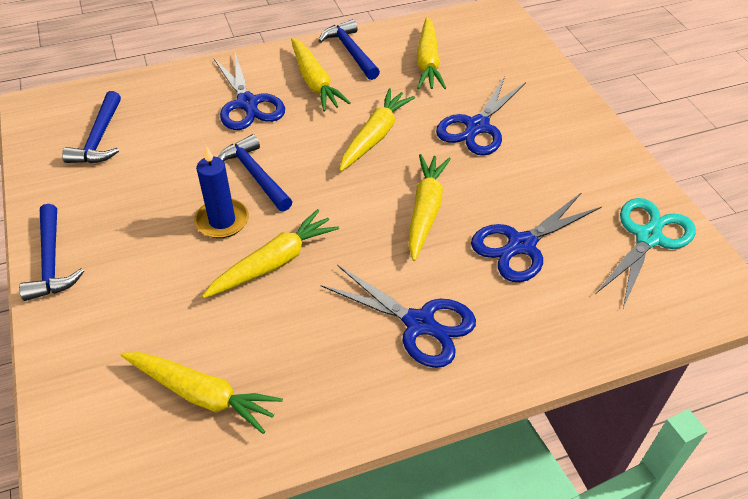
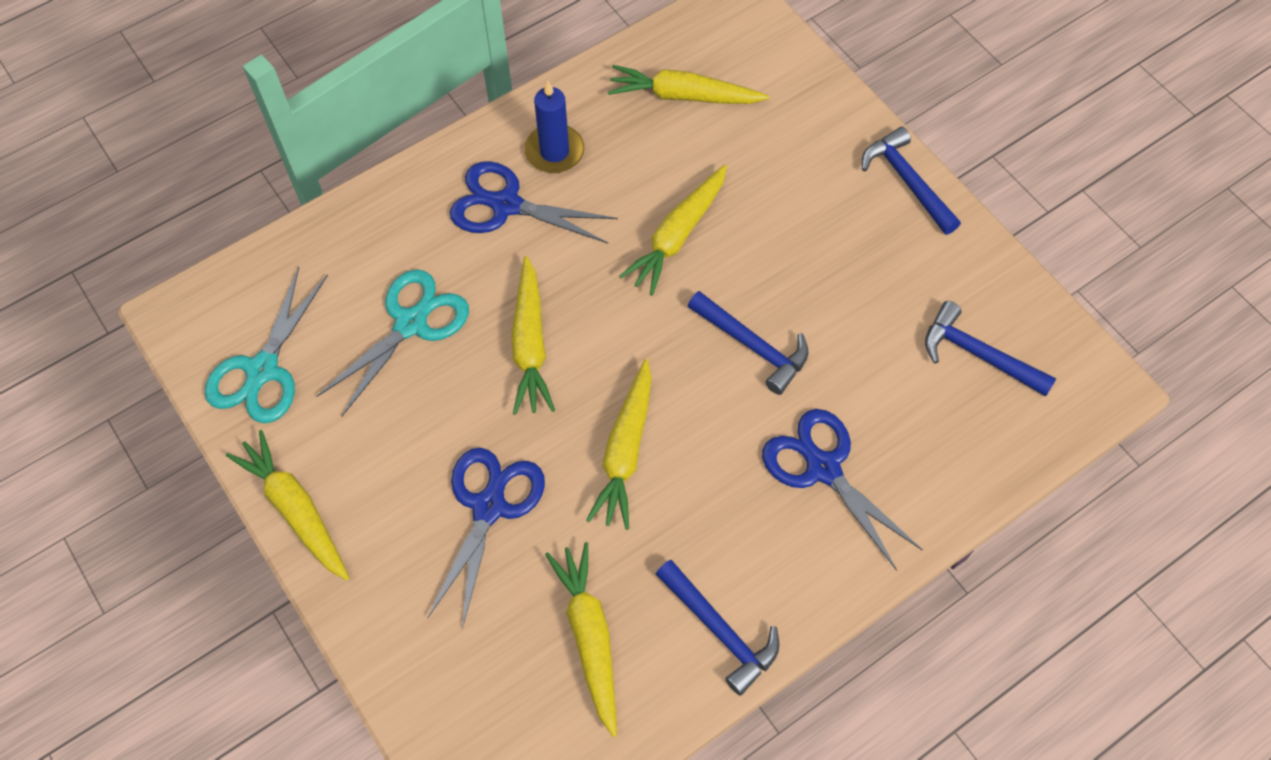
camera: 165 degrees right, 15 degrees up
(99, 138) = (978, 354): blue hammer -> blue hammer turned 45 degrees counterclockwise
(222, 221) = (758, 272): blue candle -> blue candle (554, 151)
(315, 82) = (747, 539): yellow carrot -> yellow carrot (296, 509)
(522, 245) = (410, 323): blue scissors -> turquoise scissors

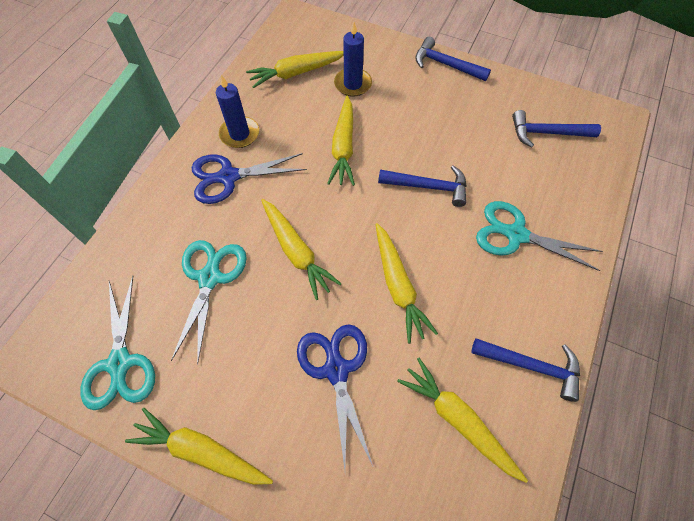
camera: 30 degrees left, 0 degrees up
(751, 149) = (353, 84): none -> blue candle
(823, 468) = (516, 235): blue scissors -> turquoise scissors

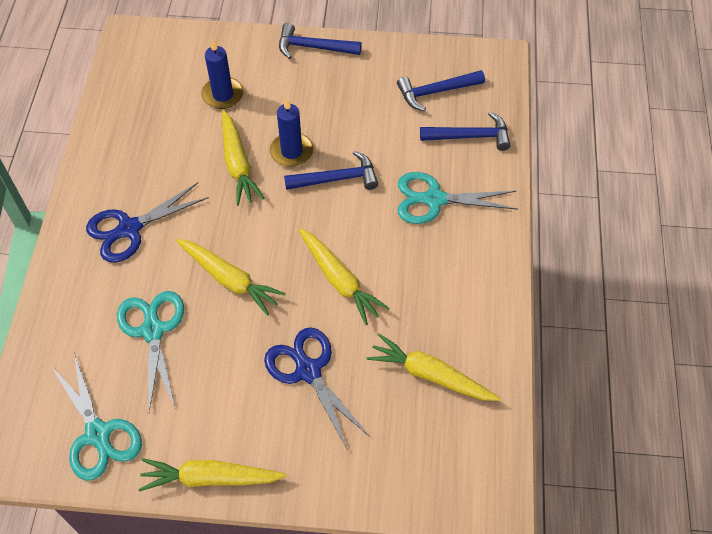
camera: 20 degrees left, 5 degrees down
(239, 134) = (122, 182): blue candle -> blue candle (291, 151)
(296, 73) = (157, 99): yellow carrot -> none
(531, 366) = (480, 310): blue hammer -> blue hammer (470, 136)

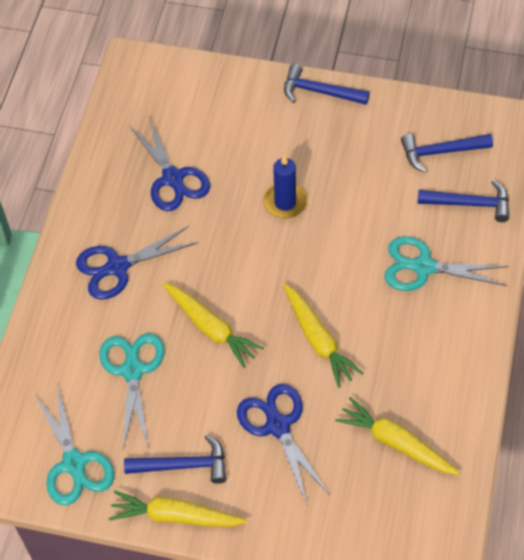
camera: 10 degrees right, 0 degrees up
(178, 139) = (173, 178): none -> blue scissors
(223, 95) = (221, 135): blue candle -> none
(237, 164) = (229, 210): yellow carrot -> none
(337, 179) = (327, 235): blue hammer -> blue hammer (183, 465)

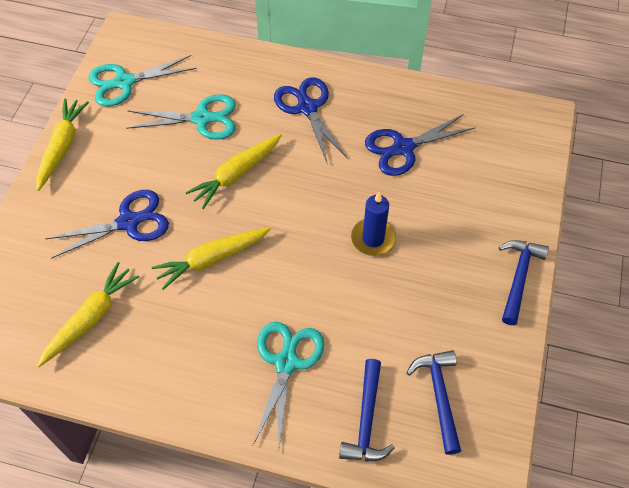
camera: 90 degrees right, 0 degrees up
(183, 465) = (106, 152): blue hammer -> none

